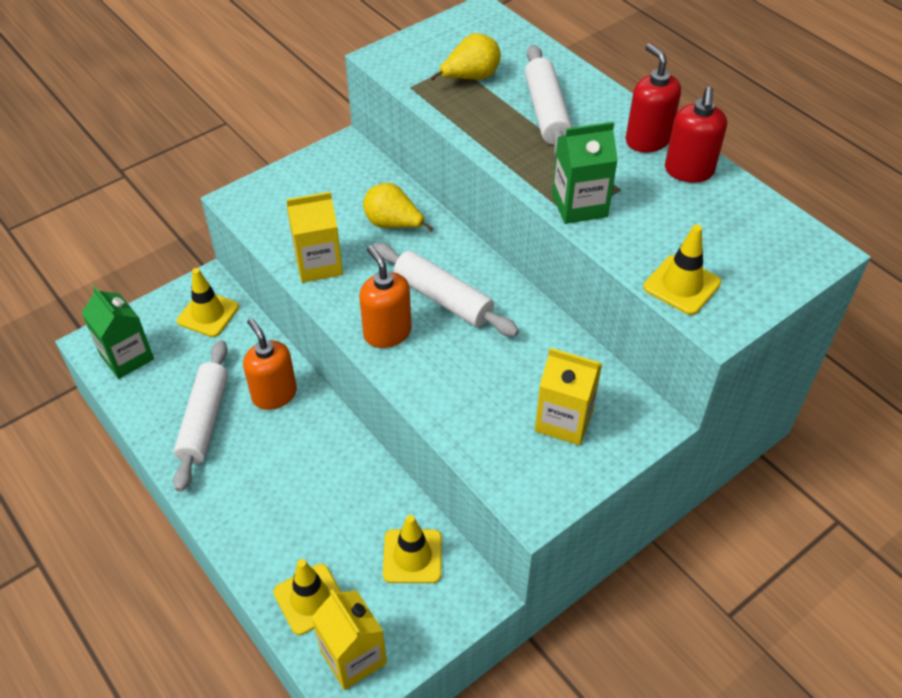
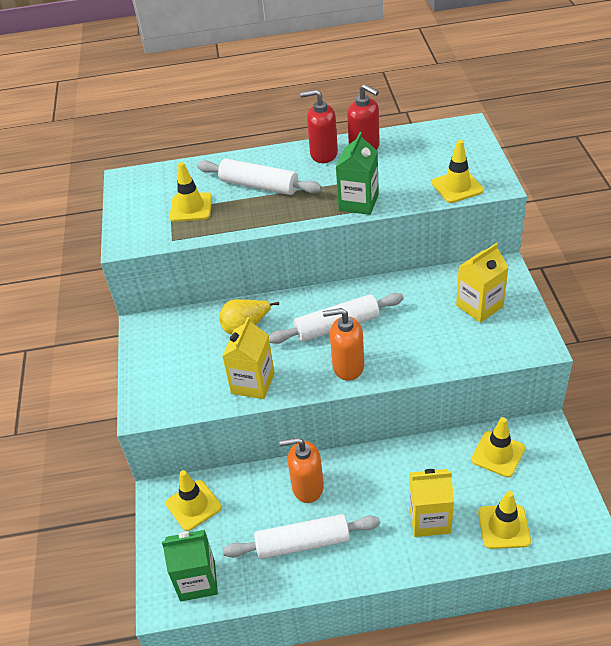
camera: 55 degrees left, 5 degrees down
(204, 420) = (303, 543): white rolling pin -> white rolling pin turned 45 degrees counterclockwise
(353, 657) = (561, 517): yellow carton -> yellow carton (429, 519)
(470, 78) = (191, 207): yellow pear -> yellow traffic cone

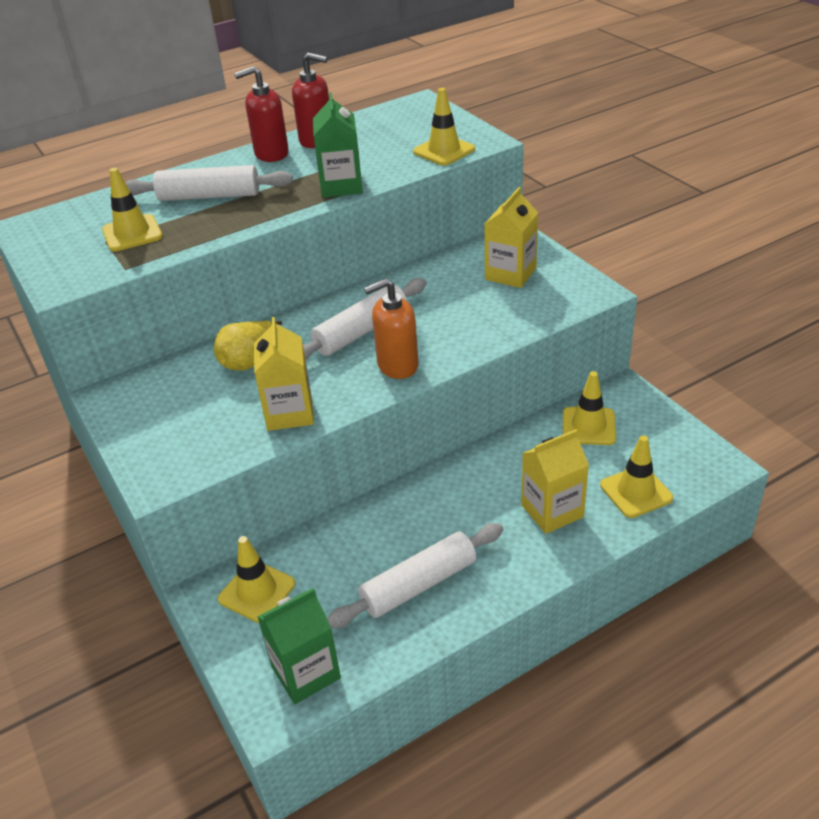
camera: 25 degrees left, 5 degrees down
(307, 487) = (392, 525): orange soap dispenser -> none

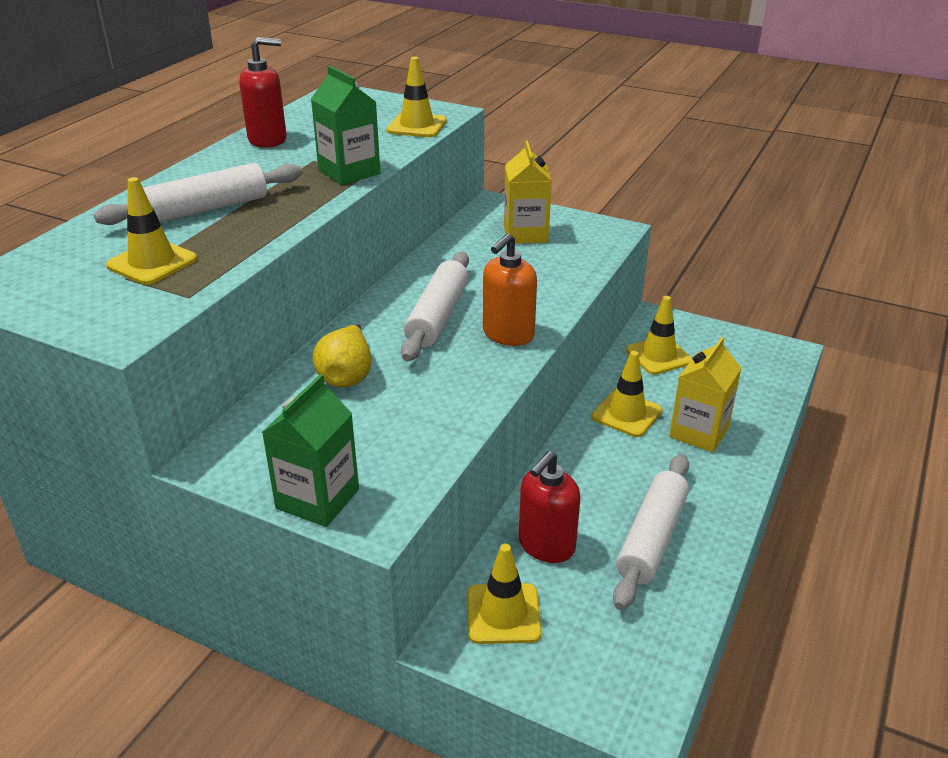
camera: 35 degrees left, 5 degrees down
(271, 154) = (230, 160): red soap dispenser -> red soap dispenser (546, 545)
(289, 413) = (447, 408): yellow carton -> none
(306, 672) = (630, 664): green carton -> green carton (317, 499)
(636, 492) = (747, 393): yellow traffic cone -> yellow traffic cone (626, 414)

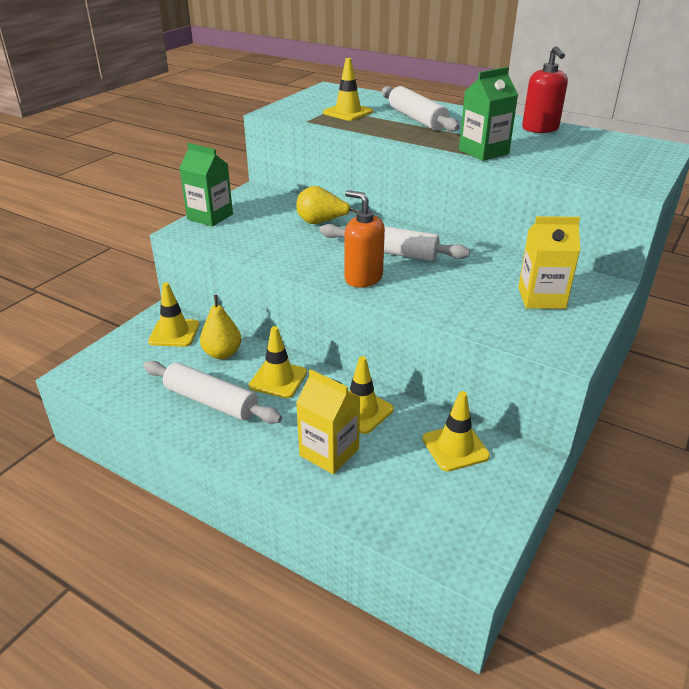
camera: 95 degrees right, 0 degrees up
(417, 126) = (594, 174): yellow traffic cone -> yellow traffic cone (278, 379)
(546, 545) = (222, 353): red soap dispenser -> yellow pear

